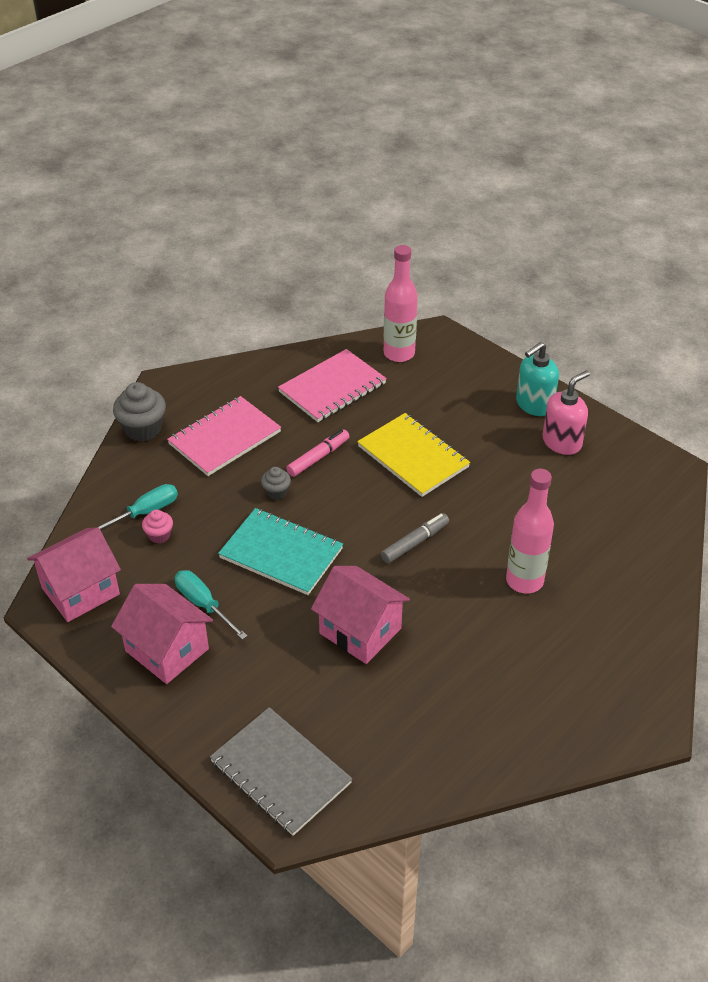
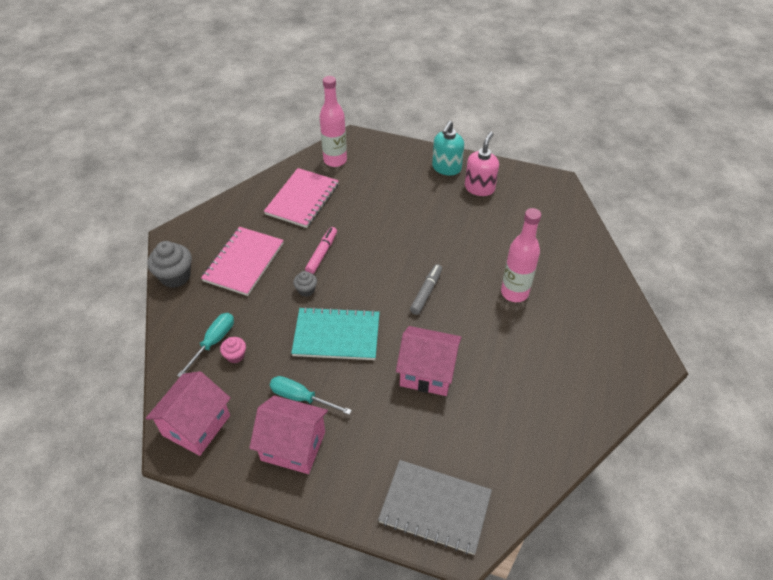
camera: 25 degrees left, 5 degrees up
(413, 457) = (388, 230): yellow notebook -> none

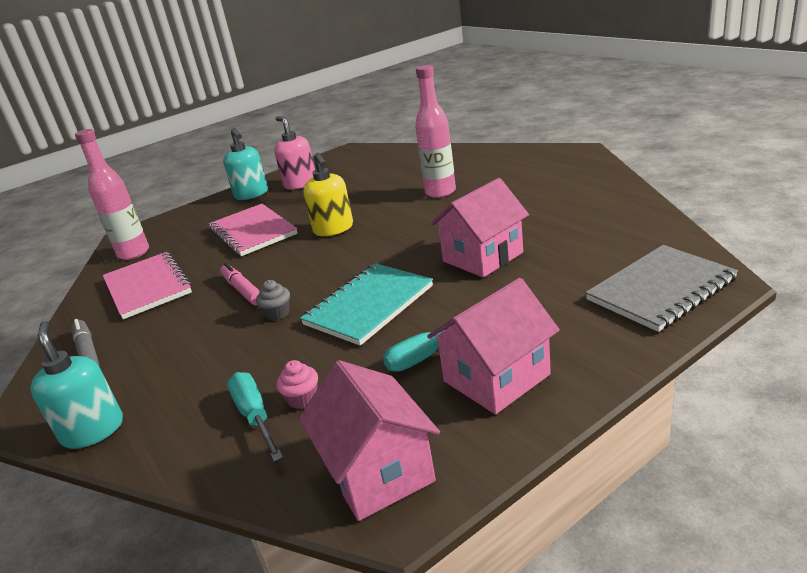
camera: 50 degrees left, 20 degrees down
(175, 276) = (93, 430): grey cupcake -> turquoise soap dispenser
(243, 262) = (166, 355): pink notebook -> pink notebook (252, 232)
(421, 255) = (333, 229): none -> yellow soap dispenser
(426, 292) = (382, 236): grey marker -> grey marker (88, 351)

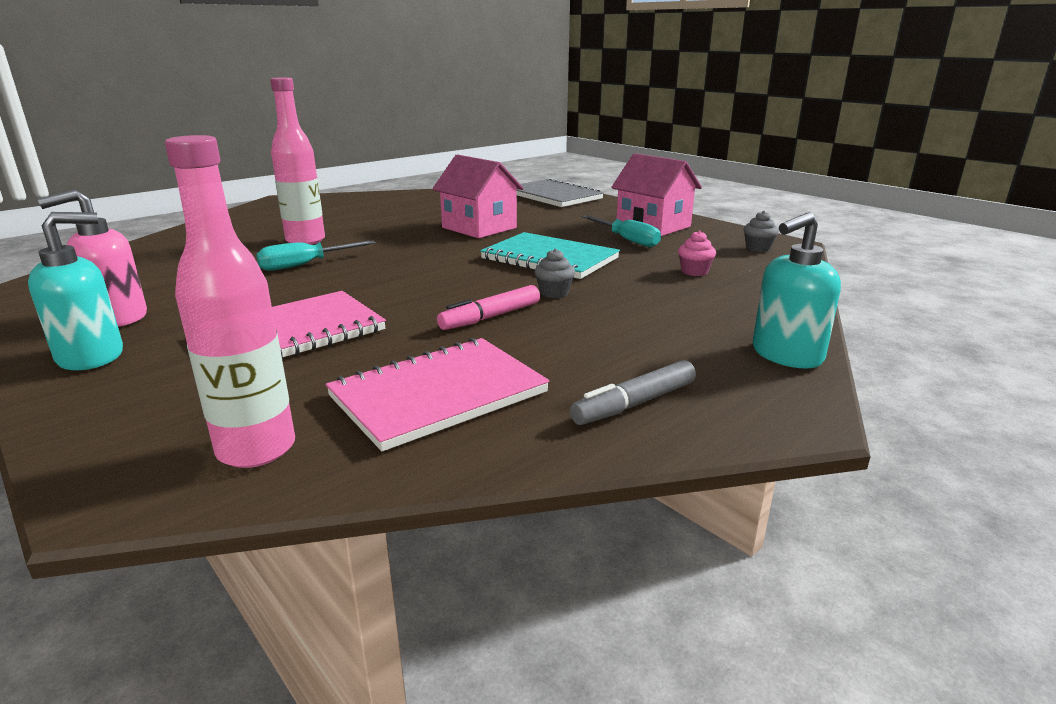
camera: 100 degrees left, 5 degrees down
(255, 416) = (723, 285): turquoise screwdriver -> turquoise screwdriver (305, 265)
(333, 229) = (350, 282): yellow soap dispenser -> none
(378, 472) = (758, 248): pink house -> grey cupcake

